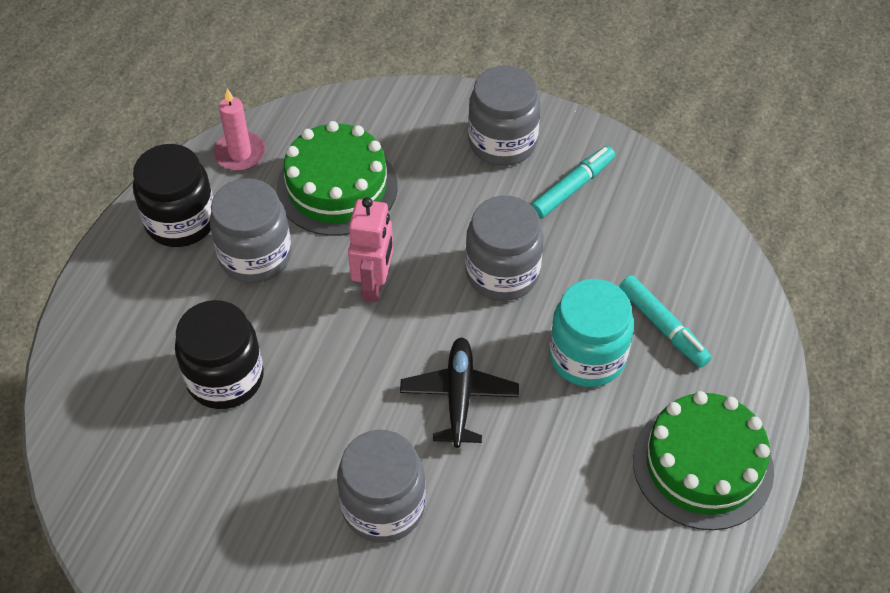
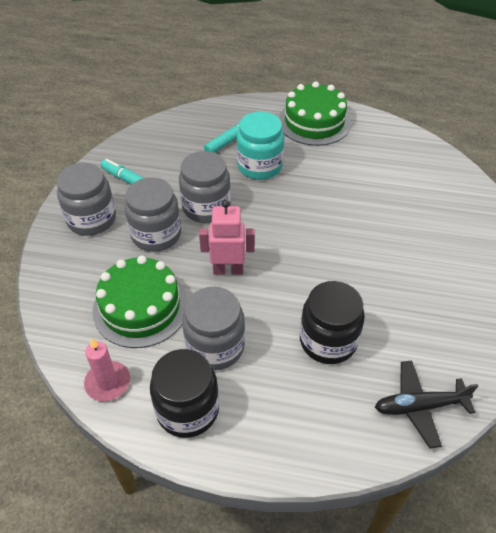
camera: 100 degrees left, 5 degrees down
(383, 506) = (389, 239): grey jar -> grey jar (156, 235)
(459, 396) = (303, 216): black plane -> black plane (419, 406)

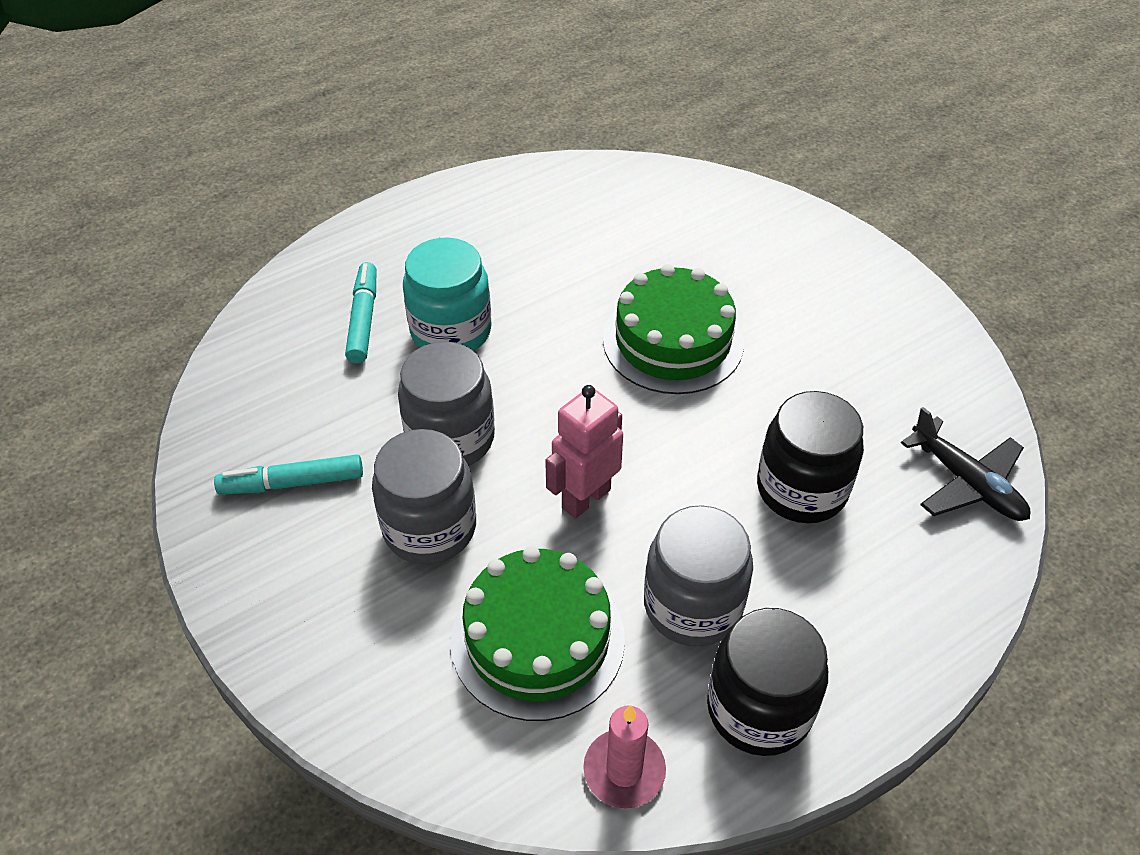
camera: 45 degrees left, 0 degrees up
(91, 219) = (302, 581): grey jar -> none
(314, 122) = (448, 223): green cake -> green cake (673, 341)
(419, 406) = (967, 483): black plane -> black plane turned 75 degrees counterclockwise

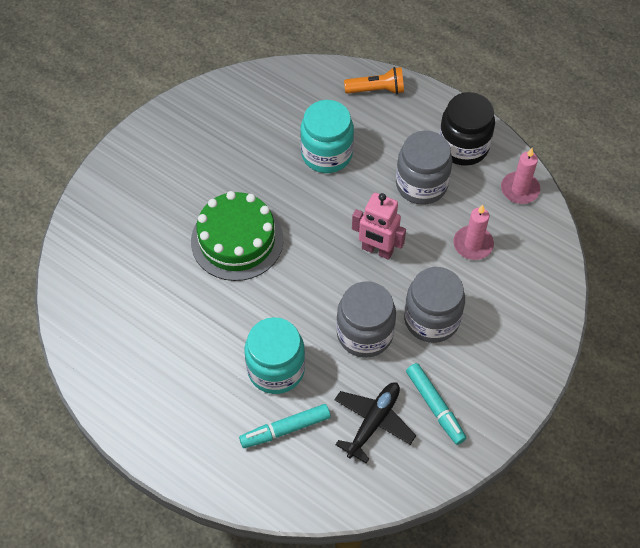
camera: 110 degrees left, 10 degrees up
(537, 639) = (473, 244): green cake -> pink candle
(801, 489) = (326, 154): black jar -> turquoise jar
(934, 609) = (376, 90): none -> orange flashlight
(967, 483) = (291, 86): black plane -> black plane (373, 422)

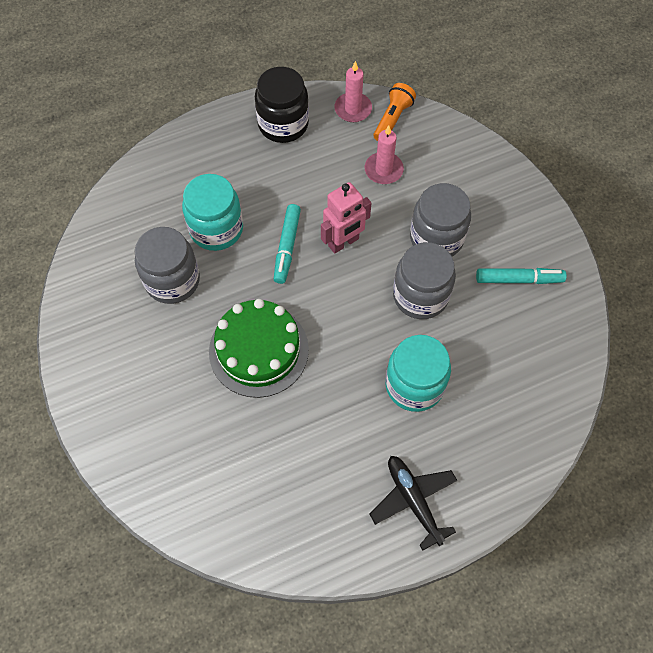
camera: 60 degrees left, 5 degrees up
(285, 429) = (478, 407): turquoise marker -> turquoise marker (287, 247)
(373, 422) = (508, 333): black plane -> black plane (413, 500)
(376, 90) = (176, 155): orange flashlight -> orange flashlight (392, 119)
(421, 184) = (300, 174): grey jar -> grey jar (172, 280)

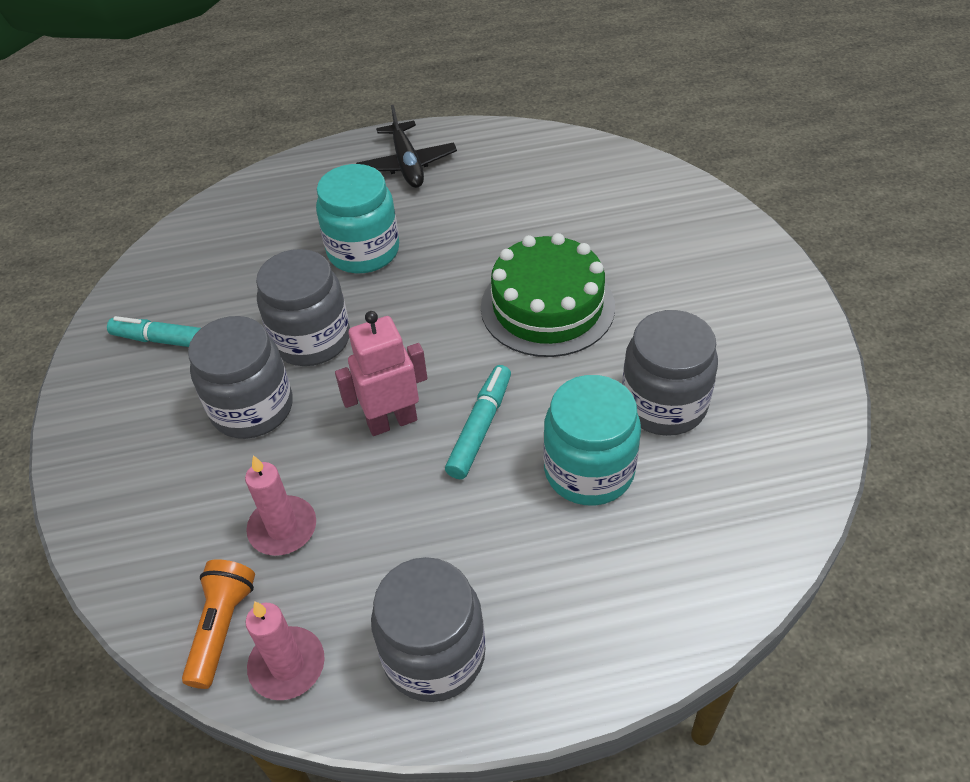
camera: 165 degrees left, 15 degrees down
(283, 124) = (434, 654): black jar -> grey jar
(392, 119) = (222, 628): orange flashlight -> orange flashlight turned 150 degrees clockwise

